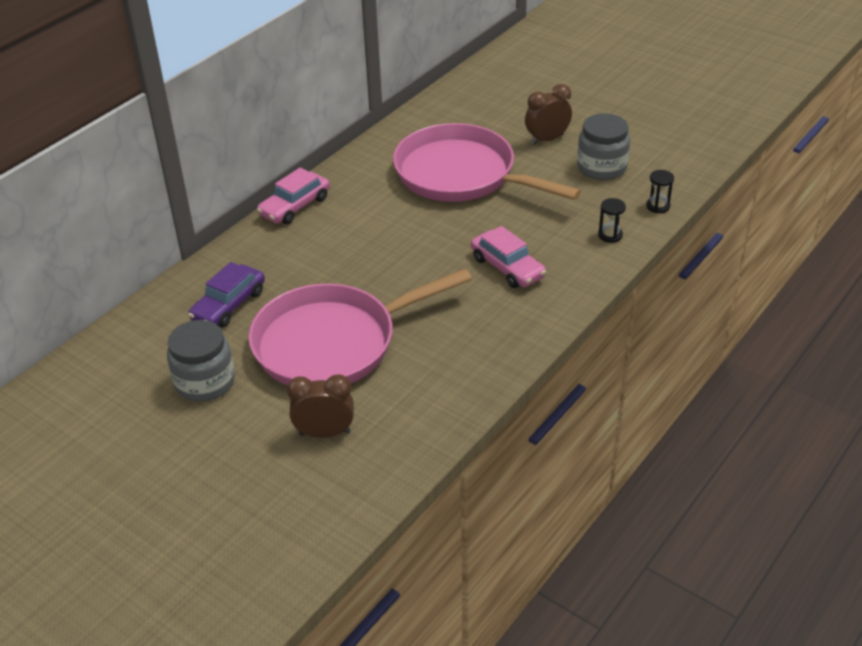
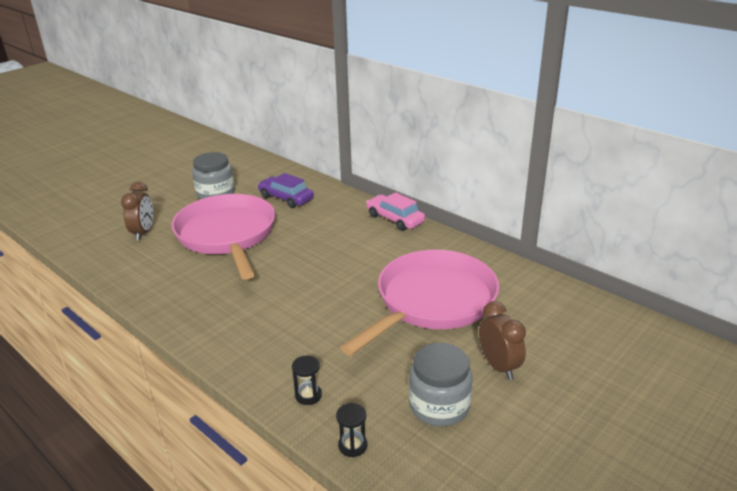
camera: 95 degrees right, 10 degrees down
(507, 267) = (280, 320): pink car -> none

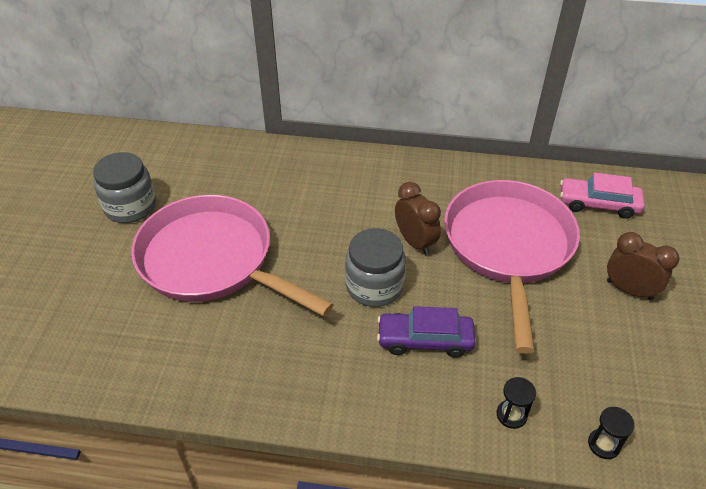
camera: 35 degrees left, 15 degrees up
(143, 233) = (97, 304): brown clock -> brown clock (415, 242)
(286, 198) = (226, 179): purple car -> purple car (425, 340)
(395, 219) = (374, 160): pink car -> pink car (598, 204)
(439, 406) = (626, 359): grey jar -> grey jar (374, 286)

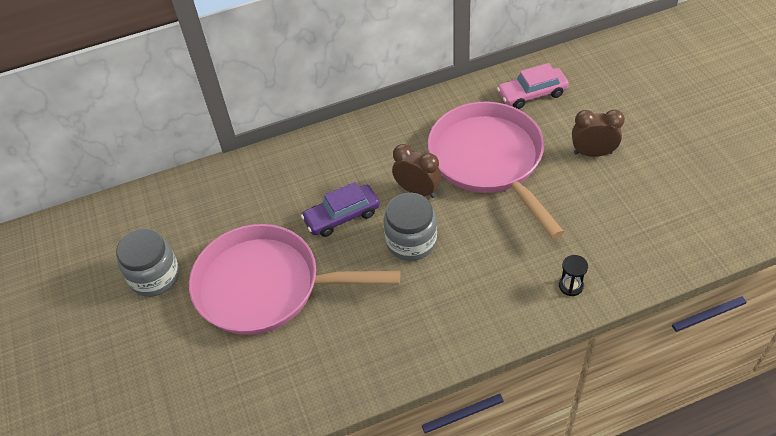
camera: 25 degrees left, 5 degrees up
(425, 340) = (477, 264): purple car -> purple car (342, 216)
(603, 444) = (641, 274): black hourglass -> none

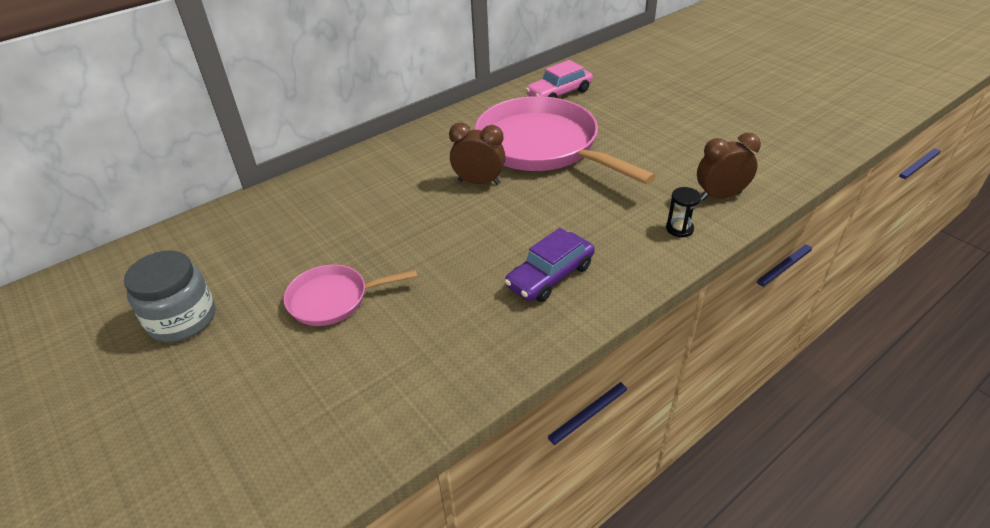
camera: 20 degrees left, 10 degrees down
(266, 286) = (333, 299): pink pan -> pink pan, size x0.50
(342, 216) = (403, 218): purple car -> purple car (550, 276)
(411, 241) = (491, 225): grey jar -> none
(593, 153) = (640, 124): brown clock -> brown clock (720, 196)

